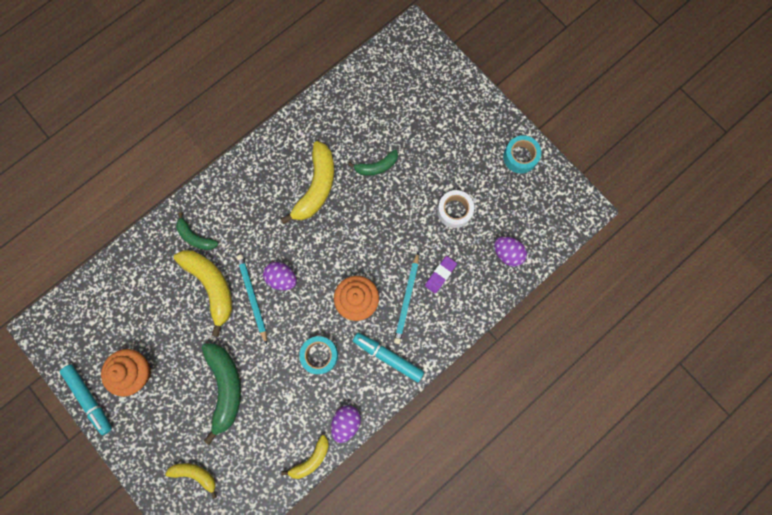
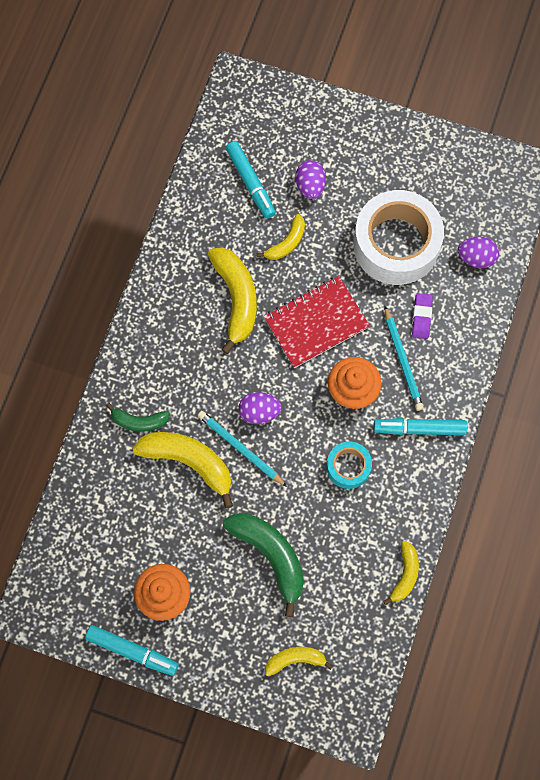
camera: 30 degrees left, 5 degrees down
(346, 422) = (417, 517): purple egg -> purple egg (310, 186)
(361, 236) = (316, 323): none -> red notebook
(376, 166) = (286, 243): green banana -> yellow banana
(378, 109) = (250, 182): none -> turquoise marker
(454, 211) = (396, 244): white tape -> white tape, size x2.05
(520, 157) = (429, 153): turquoise tape -> none

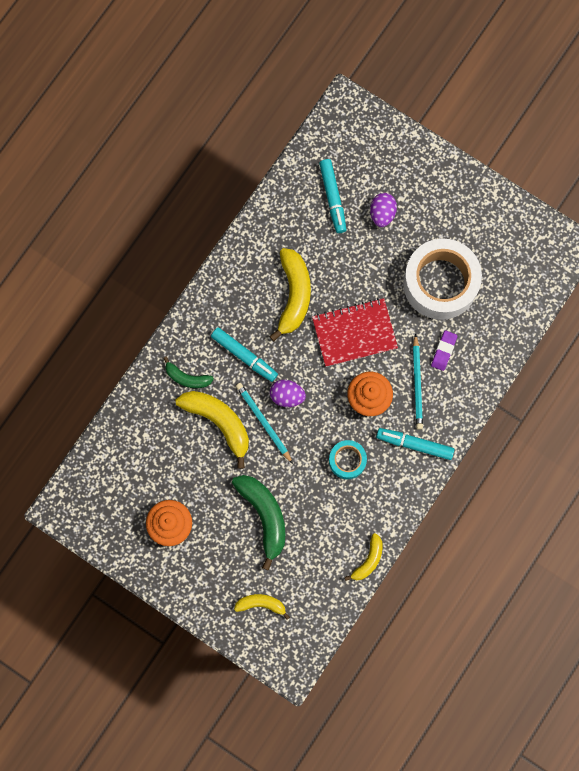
camera: 15 degrees right, 5 degrees up
(132, 651) = (134, 562): turquoise marker -> turquoise marker (244, 355)
(286, 243) = (349, 258): yellow banana -> none
(476, 258) = (504, 312): purple egg -> none

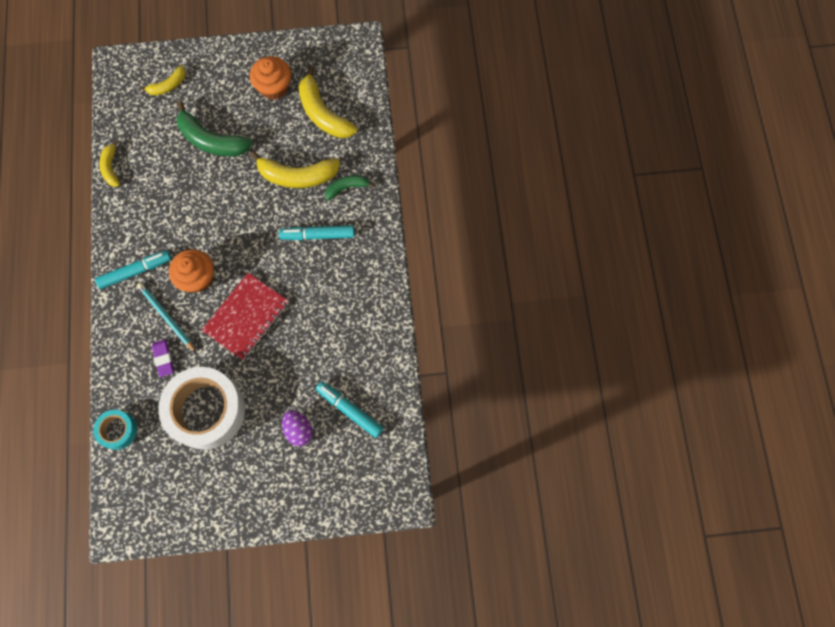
camera: 140 degrees right, 5 degrees down
(263, 422) = (264, 200): turquoise pencil -> none
(287, 396) = (261, 232): purple egg -> none
(293, 295) = (317, 308): yellow banana -> yellow banana (323, 113)
(347, 460) = (179, 221): turquoise tape -> turquoise tape (118, 430)

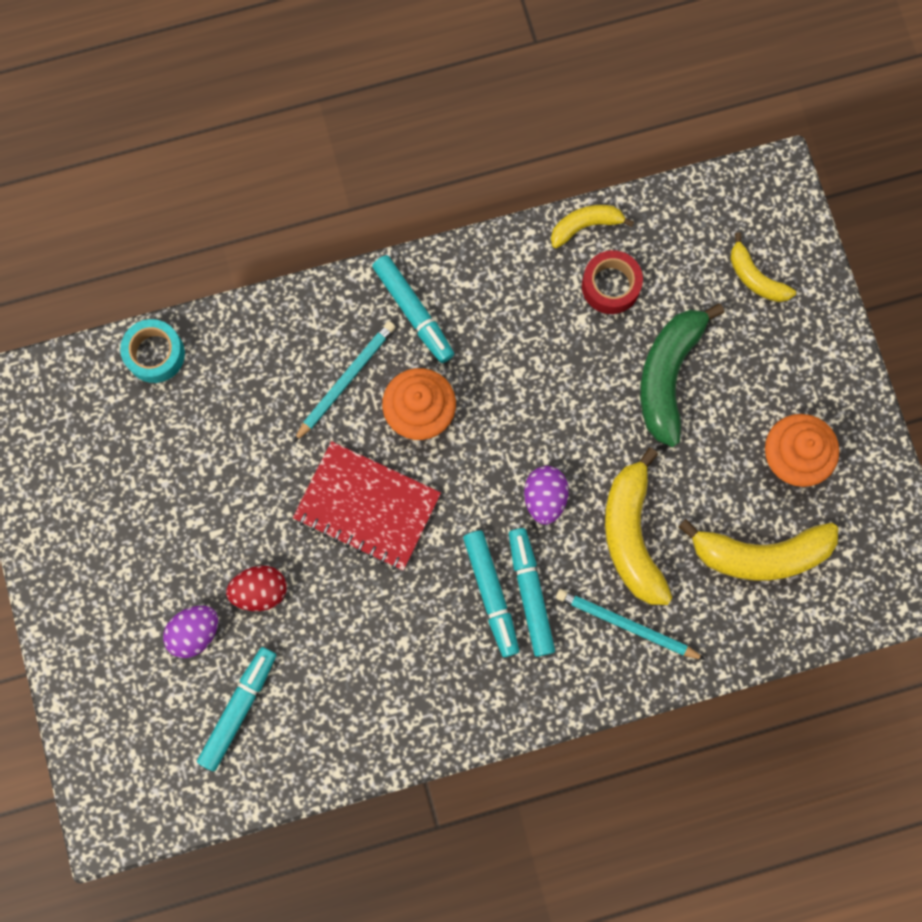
camera: 80 degrees right, 5 degrees up
(151, 161) = (610, 286): none -> red tape
(163, 358) = (278, 393): purple eraser -> none
(206, 410) = (205, 480): white tape -> none
(265, 218) = (544, 498): none -> purple egg
(282, 387) = (260, 591): none -> red egg
(313, 256) = (491, 593): none -> turquoise marker
(323, 113) = (760, 554): yellow banana -> yellow banana turned 135 degrees counterclockwise
(347, 188) = (626, 625): green banana -> turquoise pencil

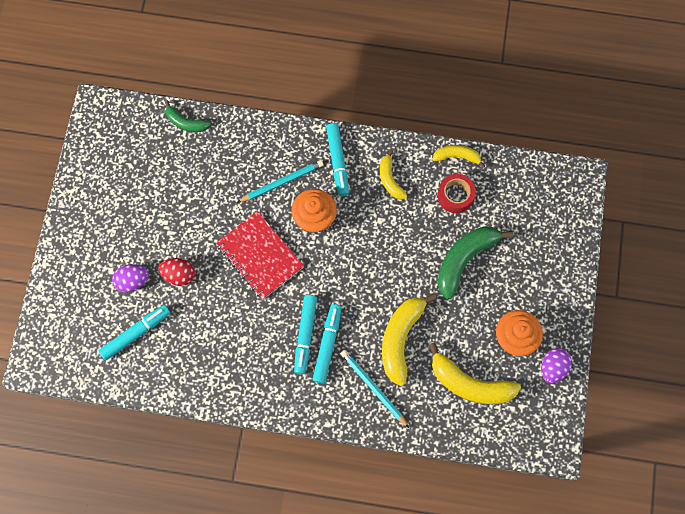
camera: 25 degrees right, 5 degrees down
(155, 354) = (186, 122): turquoise tape -> green banana
(544, 498) = (361, 296): purple egg -> purple egg (552, 367)
(755, 277) = (541, 227): yellow banana -> yellow banana (390, 180)

